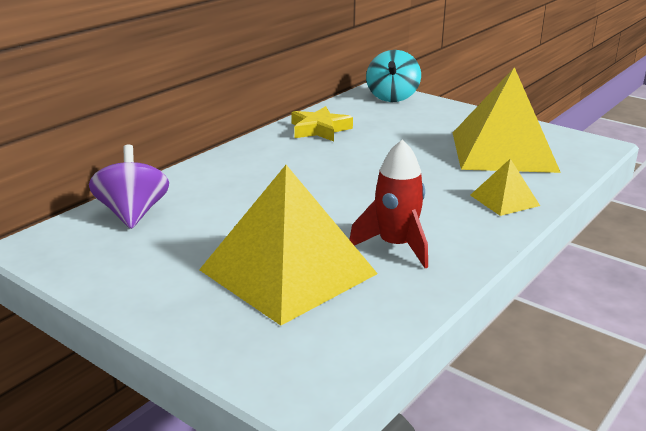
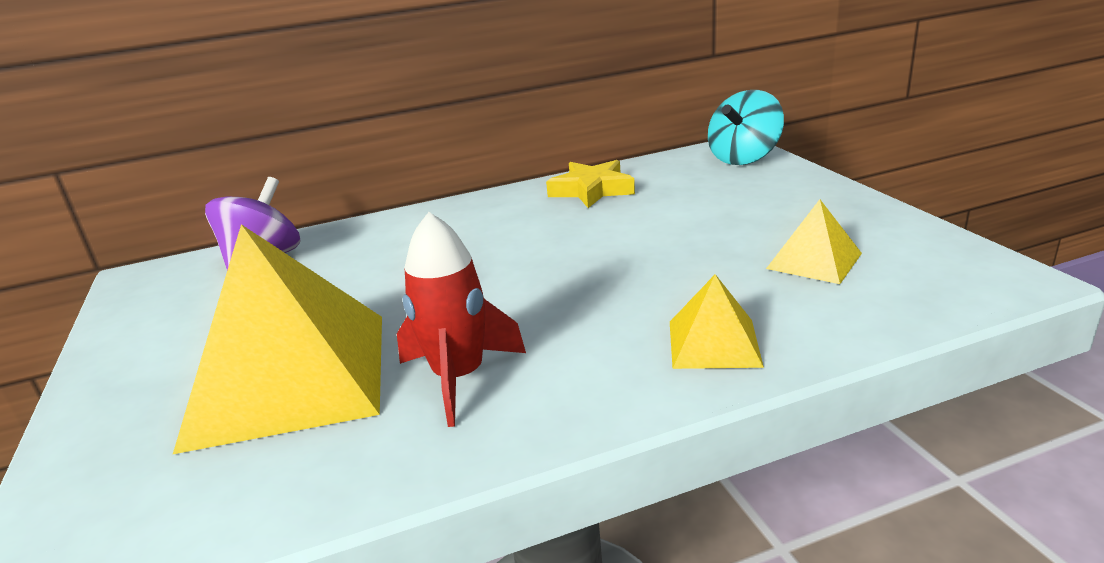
camera: 35 degrees right, 0 degrees up
(503, 151) = (814, 261): yellow pyramid -> yellow pyramid, size x0.46

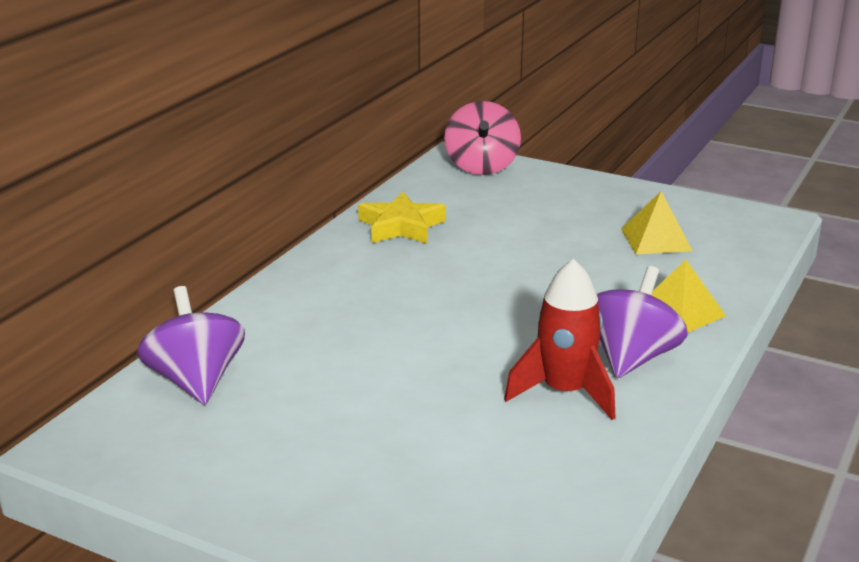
camera: 45 degrees left, 0 degrees up
(289, 377) = (440, 444): yellow pyramid -> none
(580, 371) = (632, 358): none -> purple spinning top
(744, 158) = (481, 166): turquoise spinning top -> pink spinning top

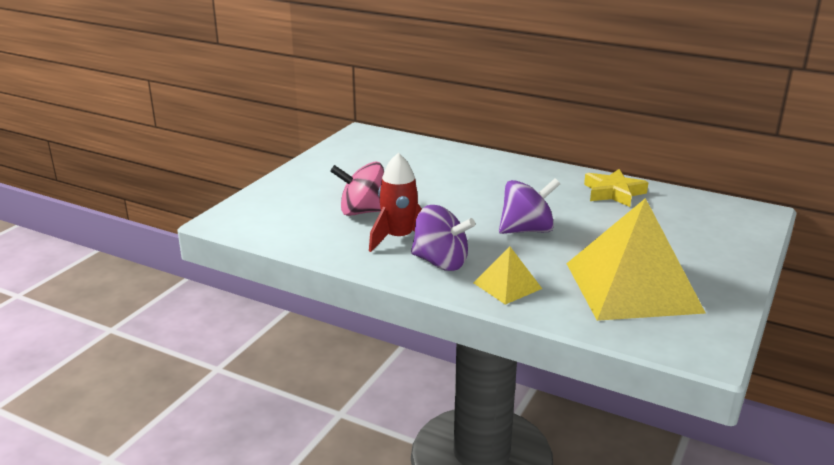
camera: 90 degrees right, 0 degrees up
(196, 381) = (412, 149): purple spinning top -> purple spinning top (527, 230)
(481, 166) = (744, 221): pink spinning top -> pink spinning top (363, 211)
(656, 239) = (632, 287): yellow pyramid -> yellow pyramid, size x2.17

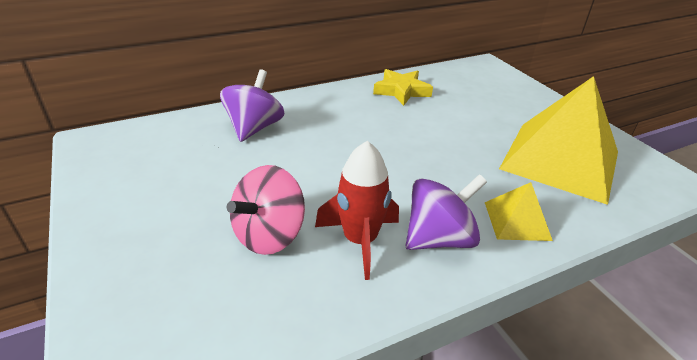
camera: 55 degrees left, 10 degrees up
(527, 230) = (422, 157): purple spinning top -> purple spinning top (254, 128)

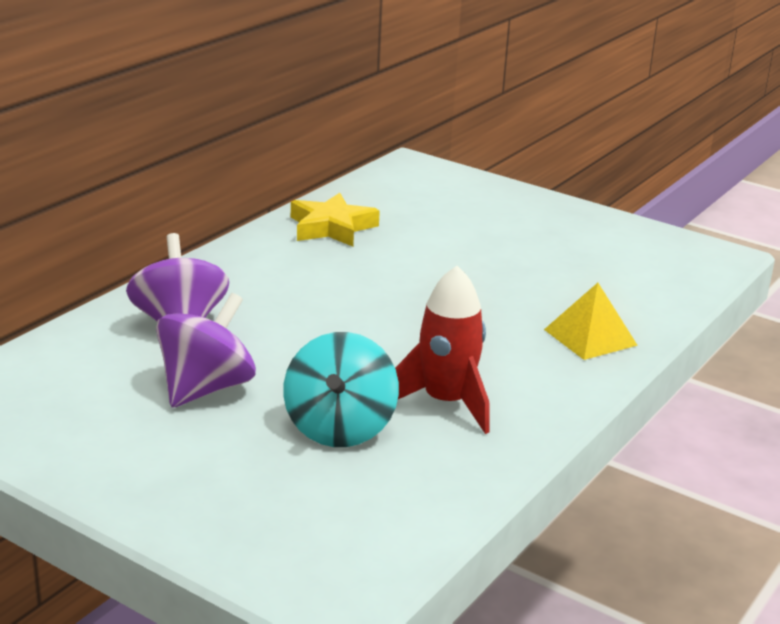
camera: 30 degrees left, 10 degrees down
(269, 235) = (339, 428): pink spinning top -> turquoise spinning top
(439, 238) = (526, 376): purple spinning top -> purple spinning top (206, 388)
(560, 160) = (590, 264): yellow pyramid -> none

